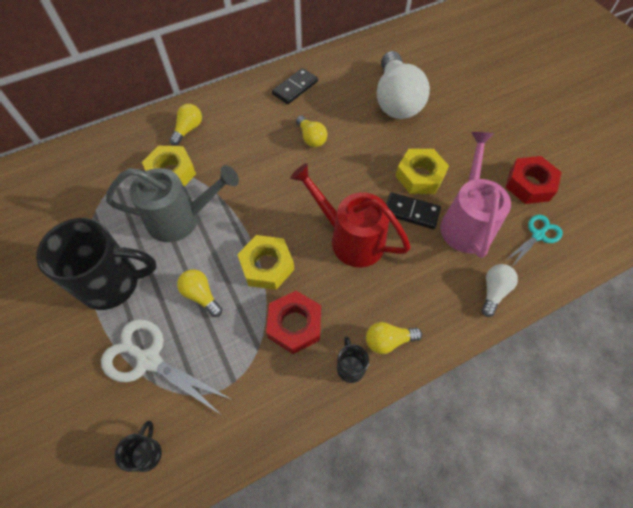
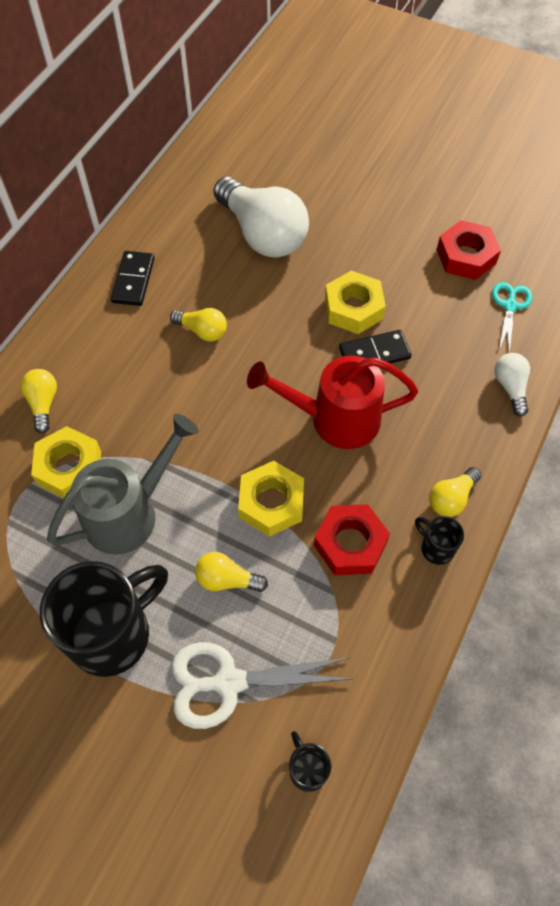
camera: 35 degrees left, 0 degrees up
(466, 221) = (434, 331): pink watering can -> none

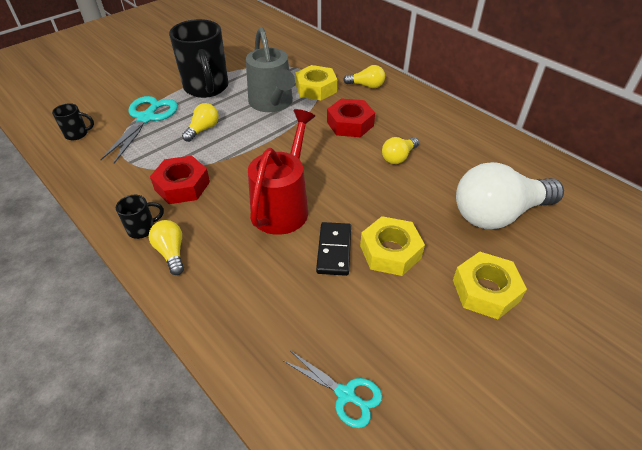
camera: 110 degrees right, 15 degrees down
(133, 280) = (459, 134): black domino -> none
(228, 682) = (146, 118): white scissors -> turquoise scissors
(271, 503) = (238, 158): yellow nut -> yellow nut (485, 290)
(466, 256) = (434, 379): red nut -> red nut (350, 124)
(510, 387) = (244, 344): white light bulb -> none

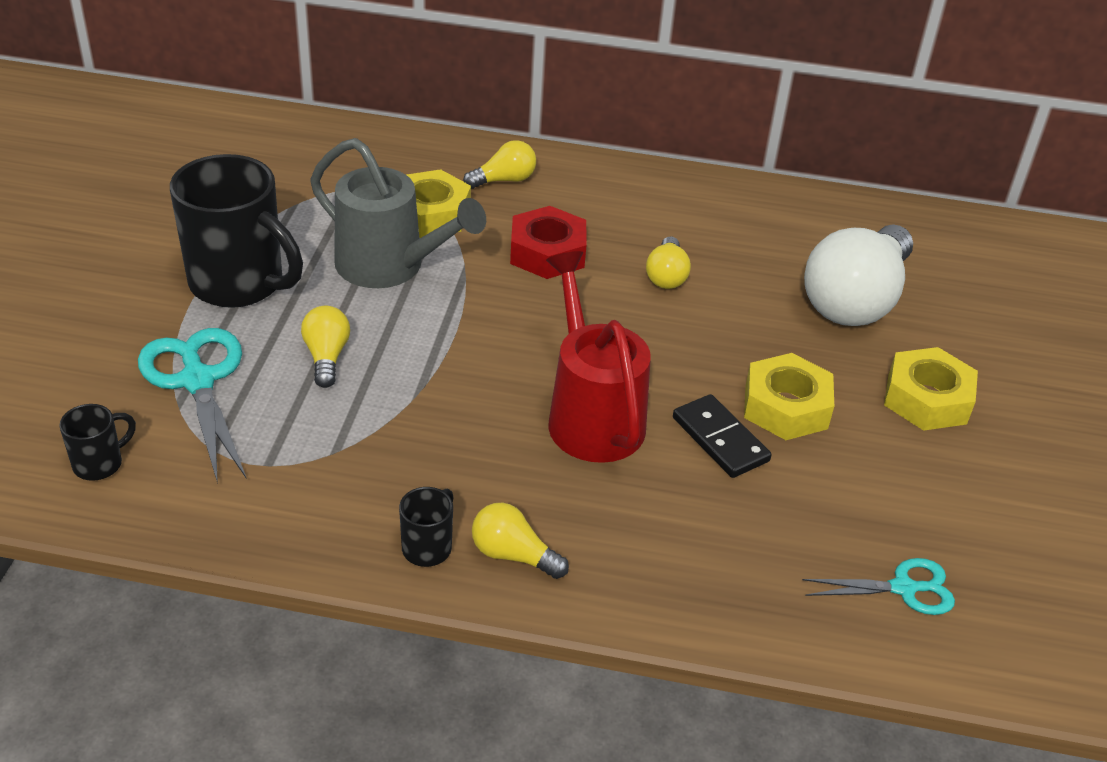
camera: 40 degrees left, 5 degrees down
(182, 186) = (407, 458): red nut -> none

